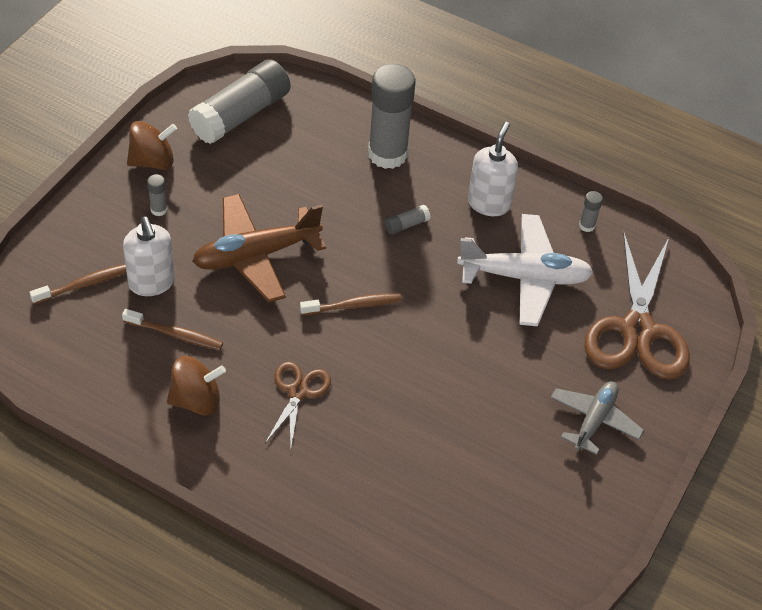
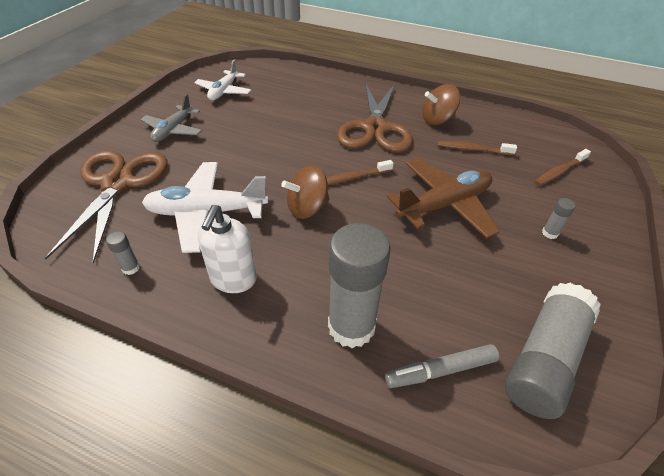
camera: 175 degrees right, 5 degrees down
(152, 283) = (512, 177): white soap dispenser -> none
(153, 161) = (593, 281): brown spinning top -> brown spinning top (307, 208)
(298, 392) = (375, 128): brown scissors -> brown scissors, size x1.90
(325, 118) = (440, 370): none -> grey marker
(406, 225) = (318, 246): grey glue stick -> none
(532, 513) = (224, 91): none -> white plane

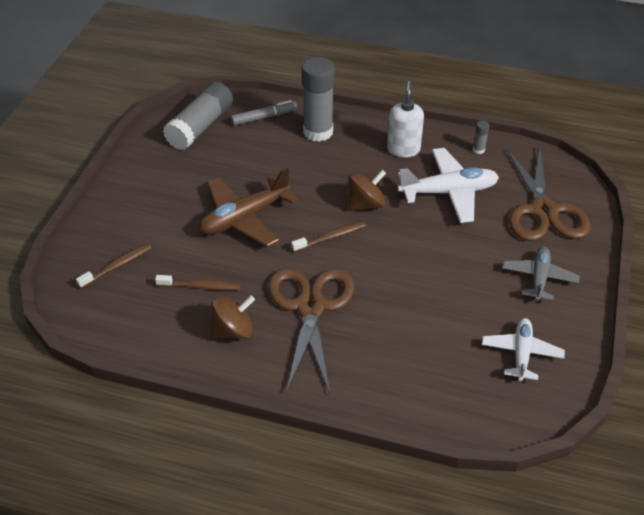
camera: 175 degrees right, 0 degrees up
(550, 233) = (159, 202): grey glue stick -> none

